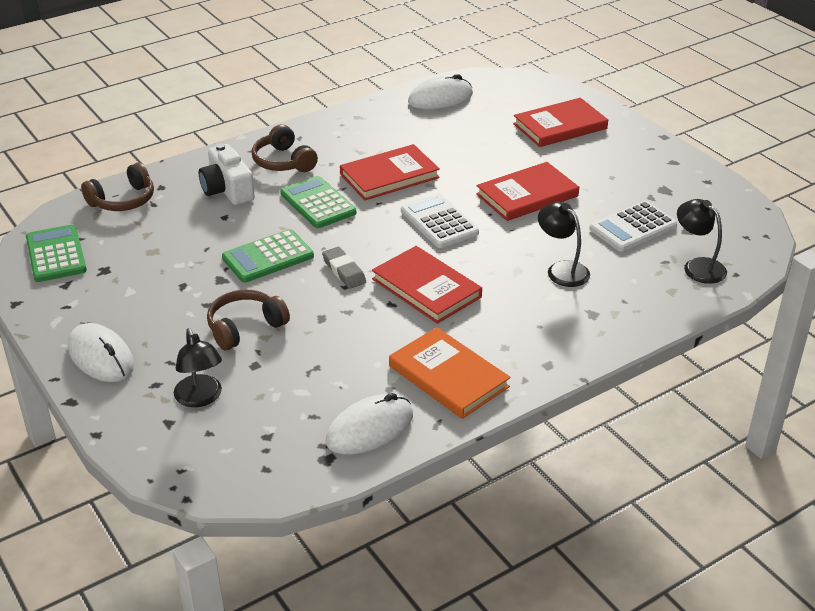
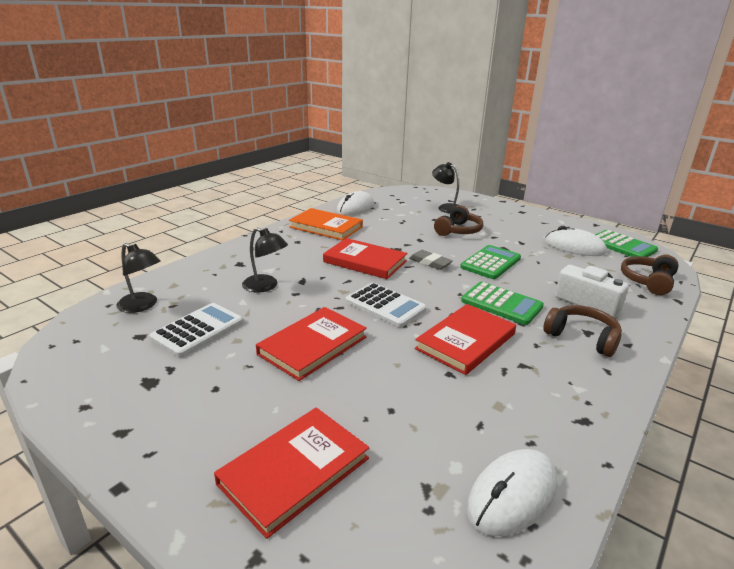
camera: 160 degrees right, 10 degrees down
(101, 357) = (514, 213): white mouse -> white mouse (574, 247)

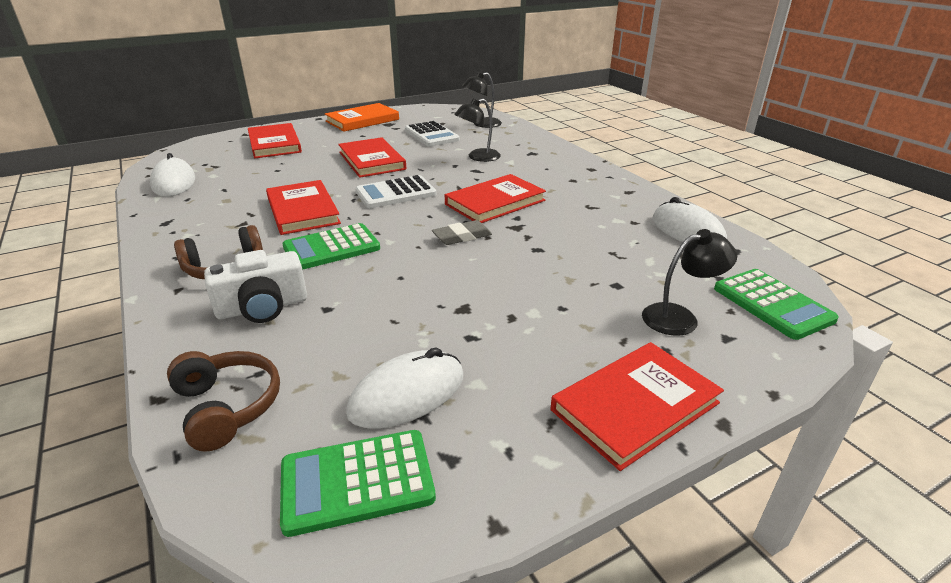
camera: 115 degrees right, 5 degrees up
(326, 227) = (612, 200): orange book -> orange book (362, 120)
(458, 231) = (555, 291): brown headphones -> none
(490, 263) = (426, 278): green calculator -> green calculator (772, 304)
(514, 212) = (635, 406): none -> red book

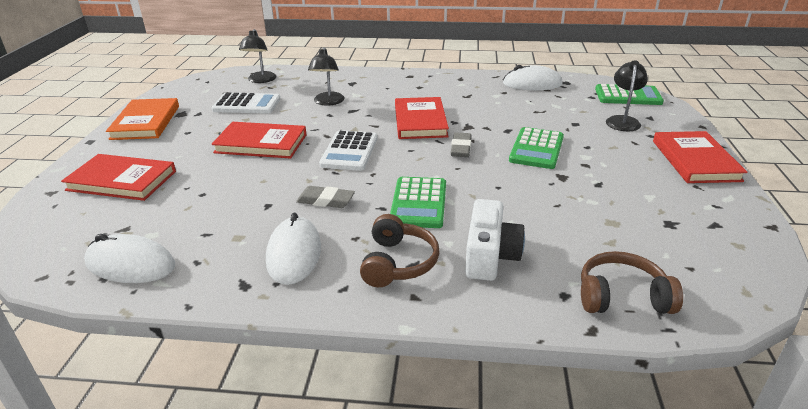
camera: 55 degrees left, 0 degrees up
(302, 211) = (326, 200): red book -> grey eraser
(357, 481) = (723, 260): green calculator -> green calculator (536, 149)
(407, 394) = (647, 222): white mouse -> white mouse (294, 254)

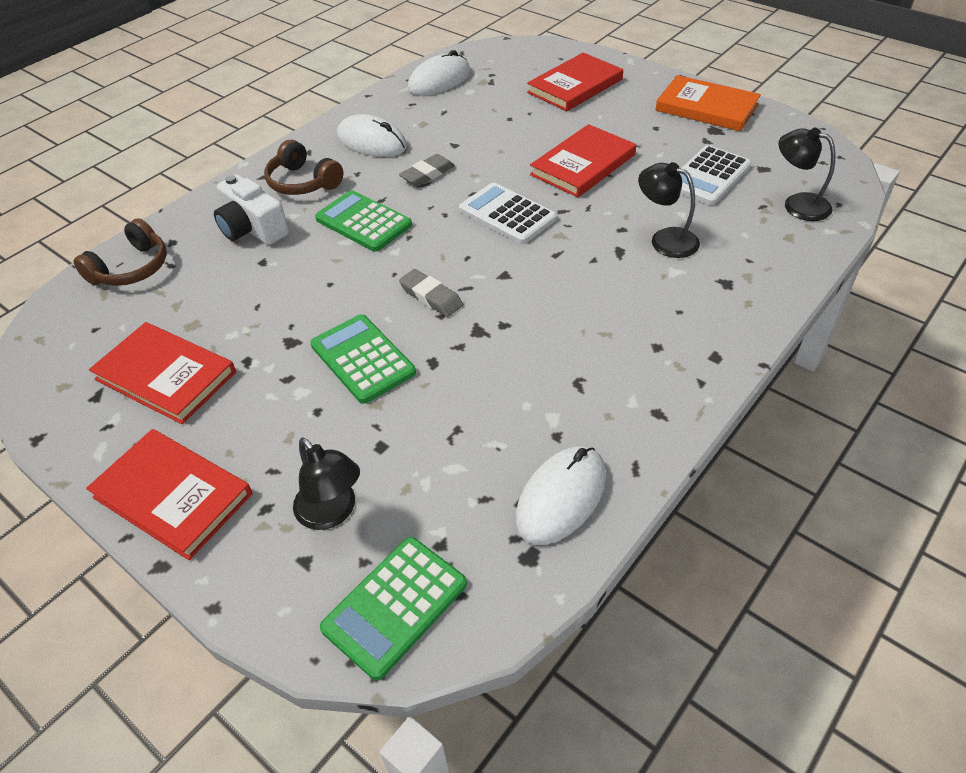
camera: 125 degrees right, 15 degrees up
(420, 121) = (533, 295): red book -> red book (166, 376)

